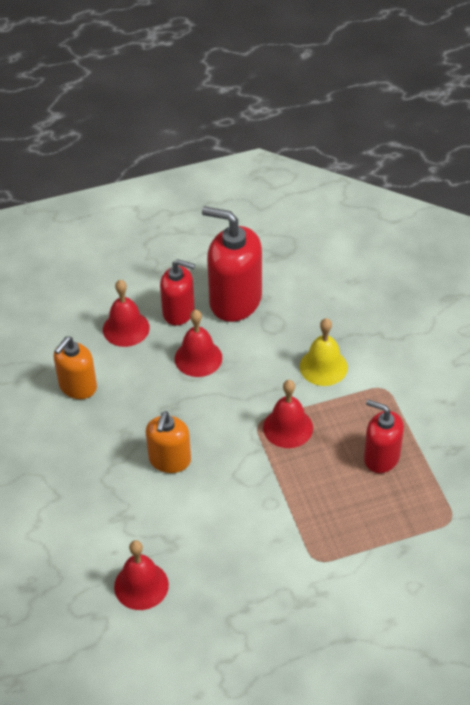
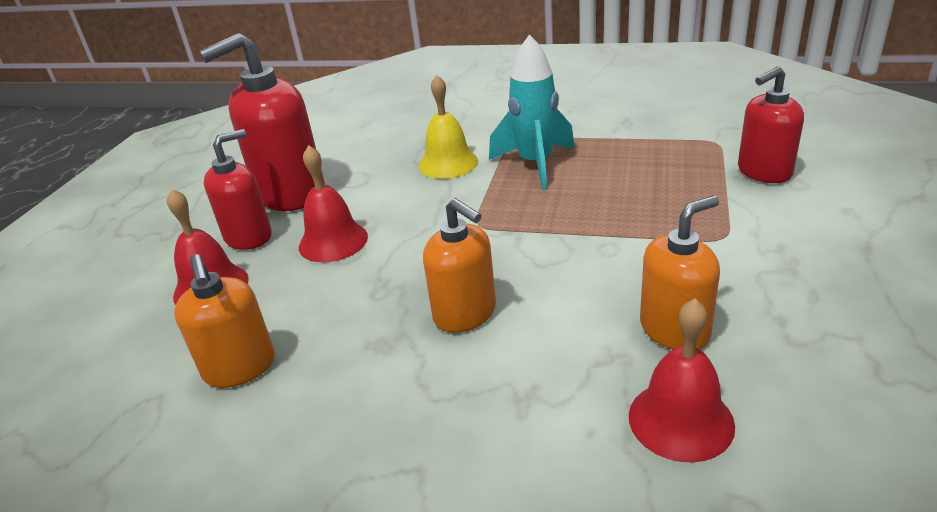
camera: 55 degrees left, 15 degrees down
(208, 562) = (675, 329): none -> orange soap dispenser
(288, 427) = (506, 206): red bell -> none
(351, 419) = (535, 164): none -> turquoise rocket
(381, 457) = (602, 160): red soap dispenser -> red soap dispenser (764, 172)

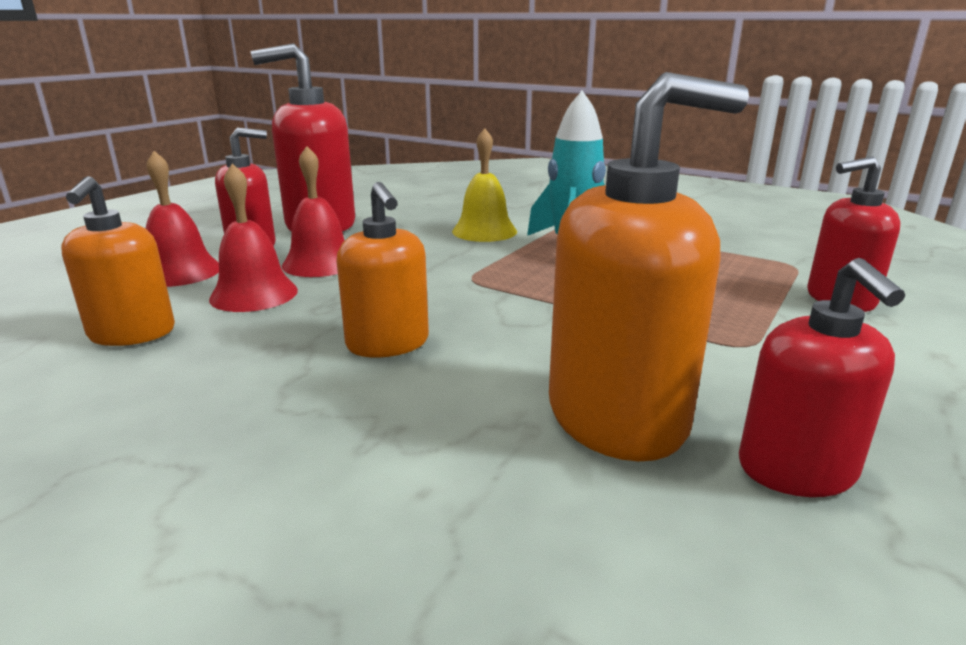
camera: 15 degrees right, 10 degrees down
(675, 329) = (618, 416): orange soap dispenser -> orange soap dispenser, size x1.61
(680, 420) = (551, 514): red bell -> red bell (254, 294)
(805, 337) = (797, 470): none -> red soap dispenser

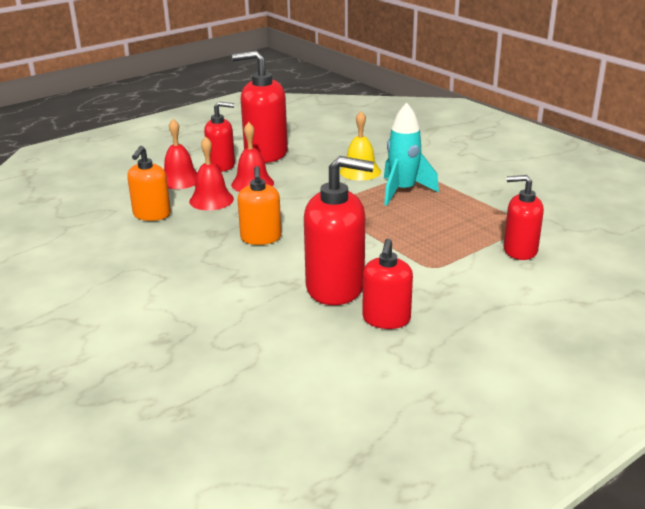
camera: 20 degrees right, 5 degrees up
(618, 416) = (335, 287): orange soap dispenser -> red soap dispenser

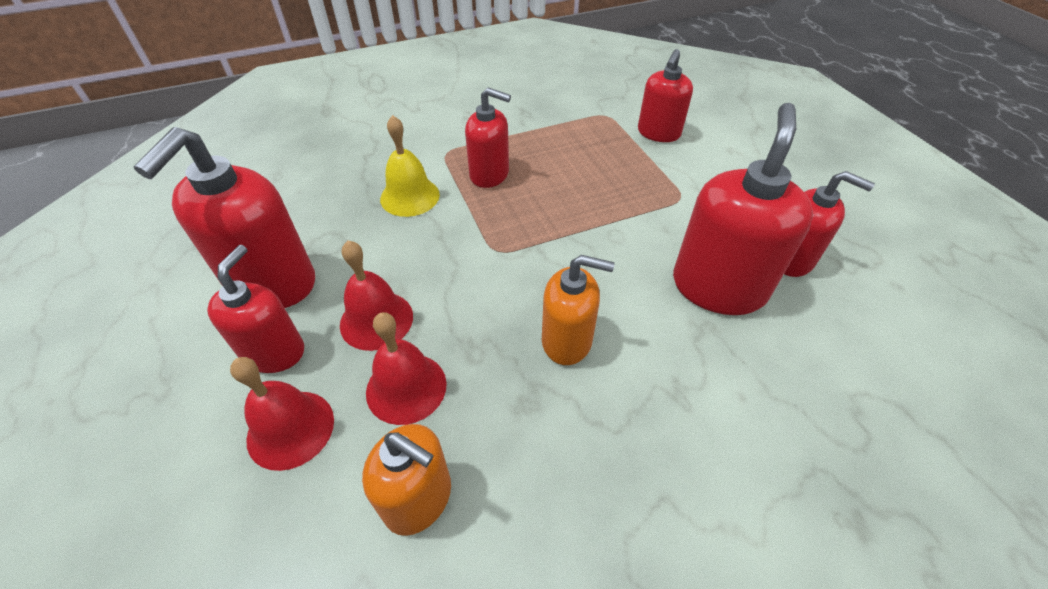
camera: 75 degrees left, 20 degrees up
(403, 191) = (489, 174): turquoise rocket -> red soap dispenser

